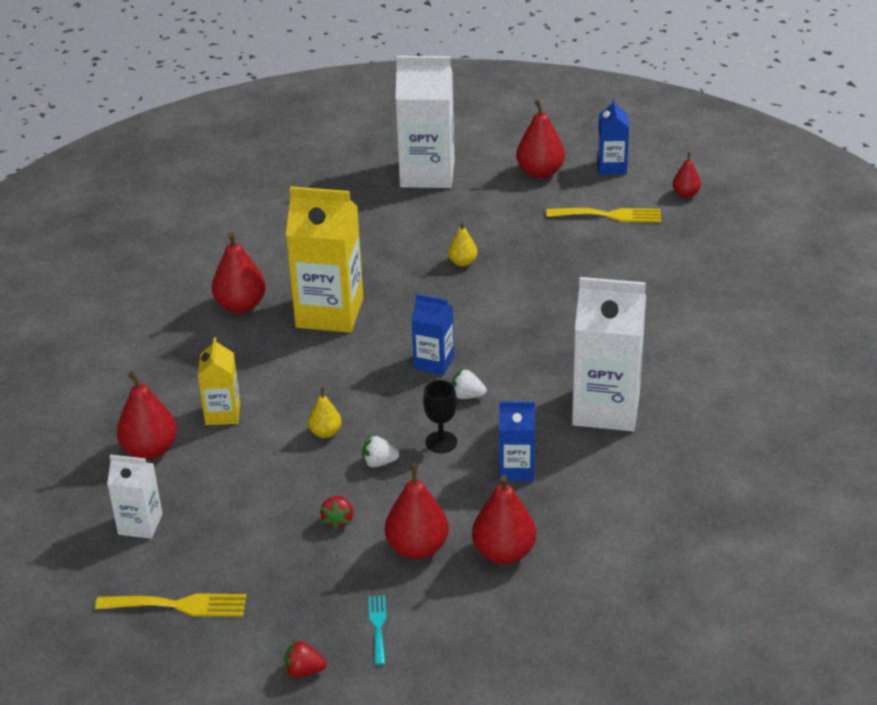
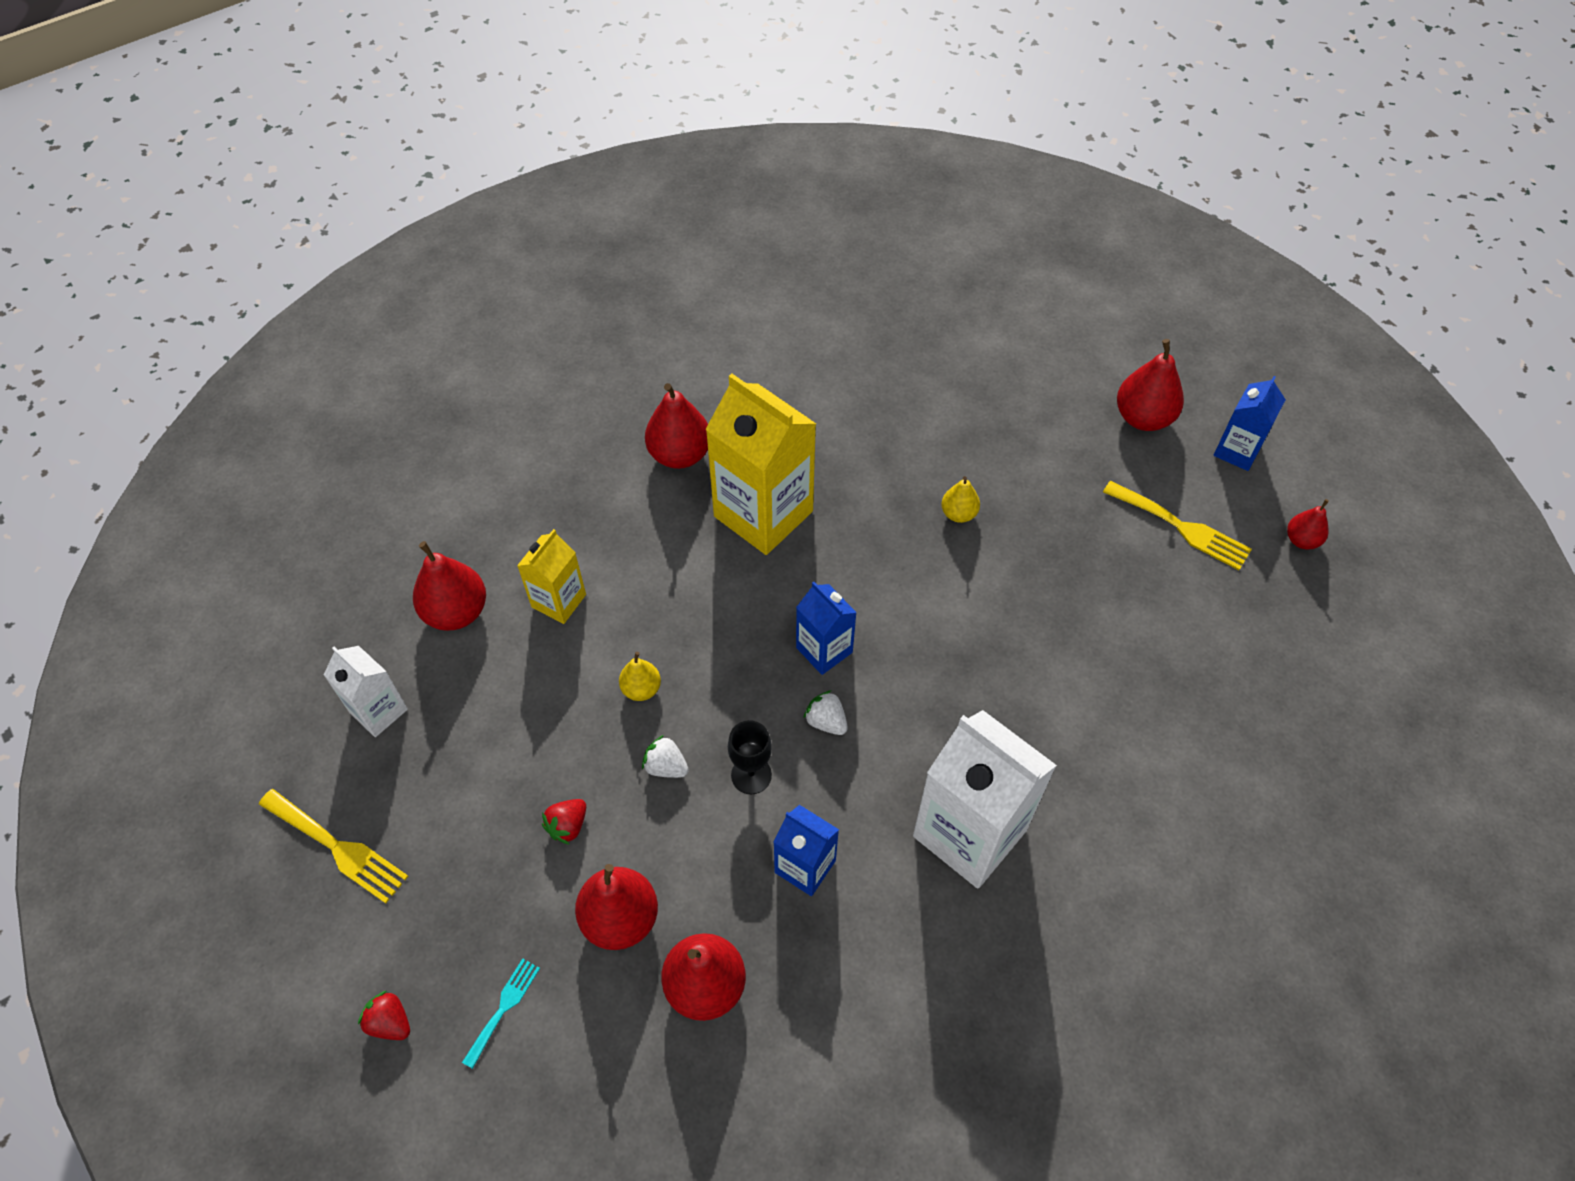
camera: 30 degrees right, 20 degrees up
(427, 174) = (1010, 357): white carton -> none

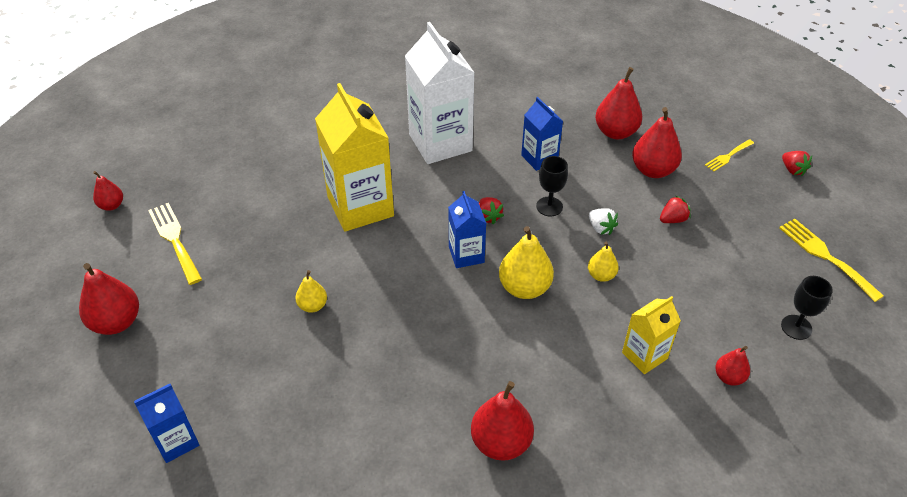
camera: 155 degrees left, 10 degrees down
(378, 711) = (796, 327): white carton -> black goblet
(456, 612) = (729, 377): red pear -> red pear, size x0.57
(503, 1008) = (728, 156): turquoise fork -> yellow fork
(730, 632) = (524, 288): none -> yellow pear
(763, 514) = (457, 362): yellow carton -> yellow carton (360, 206)
(826, 721) = (488, 217): white strawberry -> red strawberry
(1237, 451) = (82, 272): blue carton -> blue carton (176, 441)

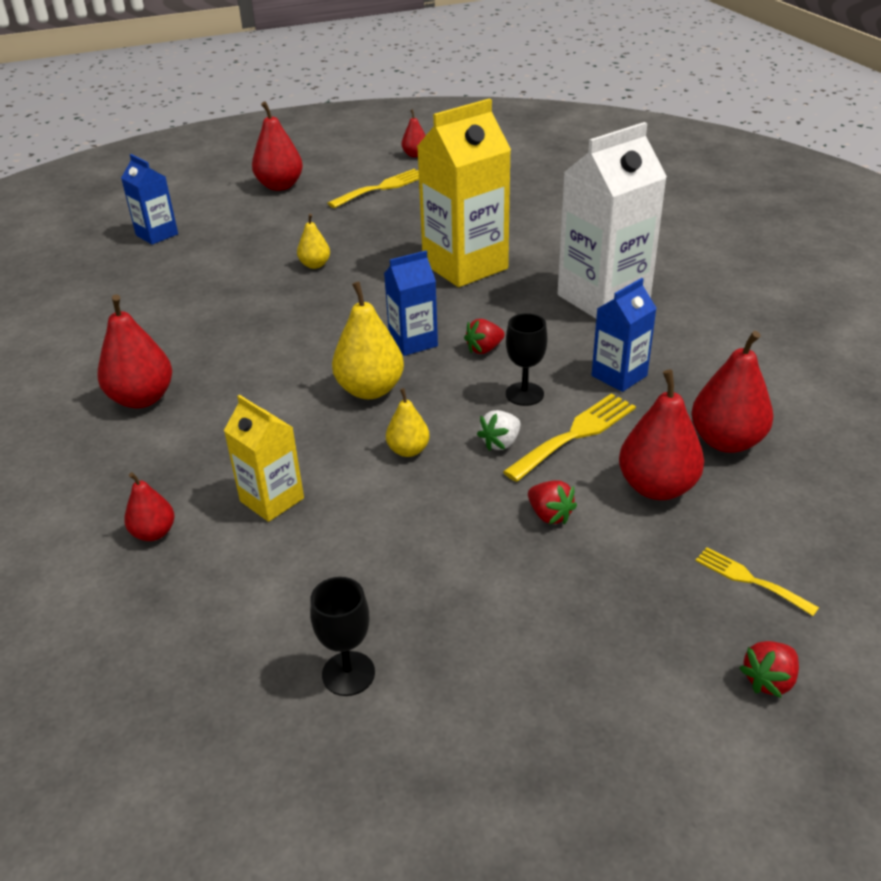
camera: 80 degrees right, 10 degrees down
(729, 377) = (239, 588): red pear -> red pear (154, 533)
(825, 256) = (535, 726): yellow fork -> yellow fork (575, 434)

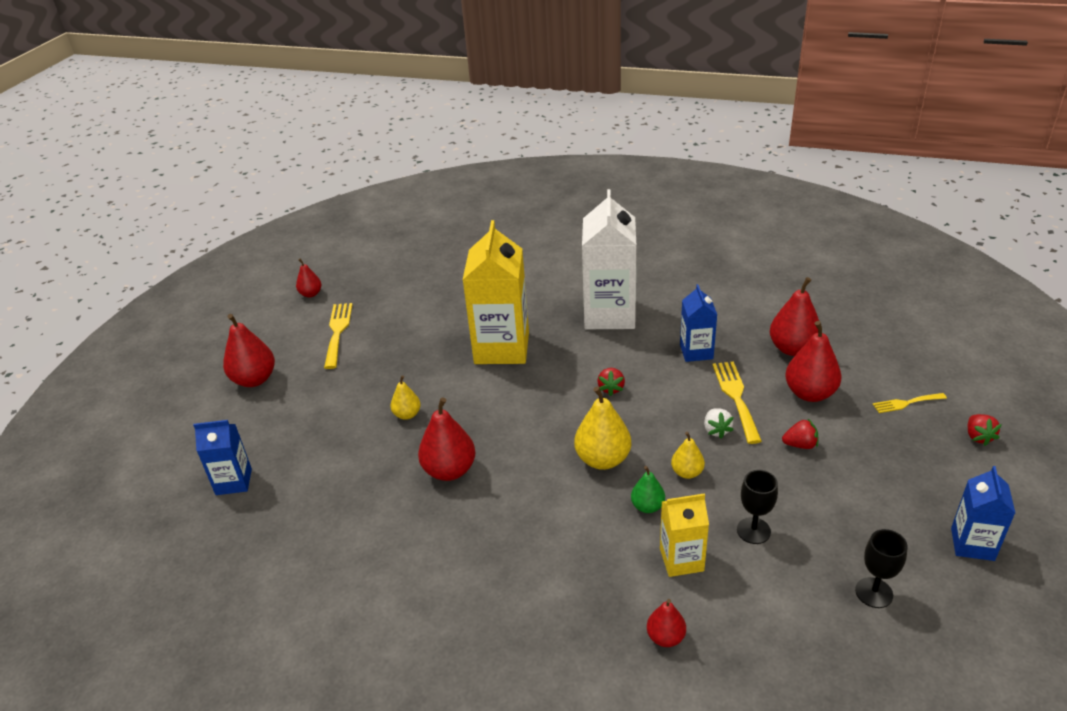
camera: 50 degrees left, 0 degrees up
(142, 399) = (487, 584): red pear -> red pear (449, 470)
(329, 446) = (647, 506): none -> green pear
(413, 342) = (568, 414): blue carton -> blue carton (972, 544)
(524, 394) = (677, 396): black goblet -> black goblet (753, 530)

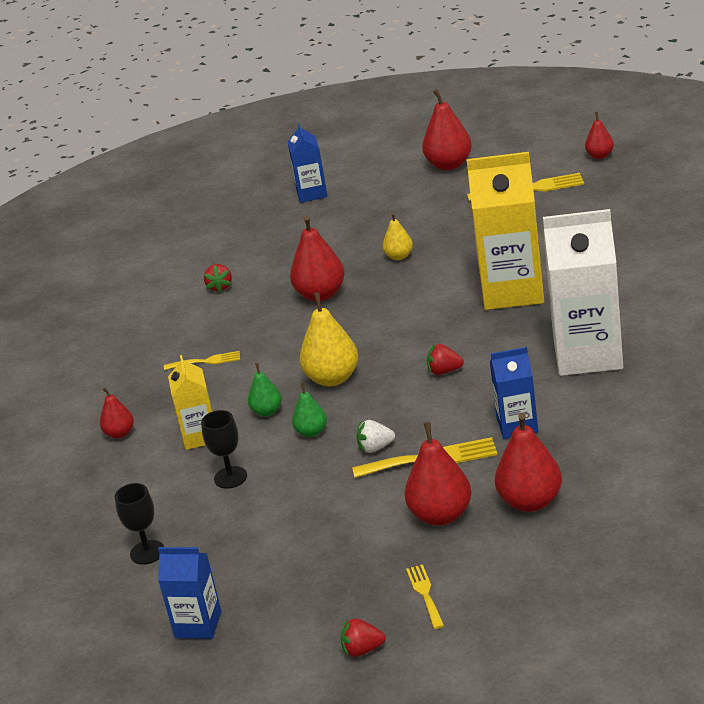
camera: 90 degrees right, 5 degrees down
(542, 562) = (206, 361): none -> yellow fork
(687, 472) = (311, 432): yellow pear -> green pear
(800, 445) = (351, 507): red strawberry -> red strawberry (220, 287)

